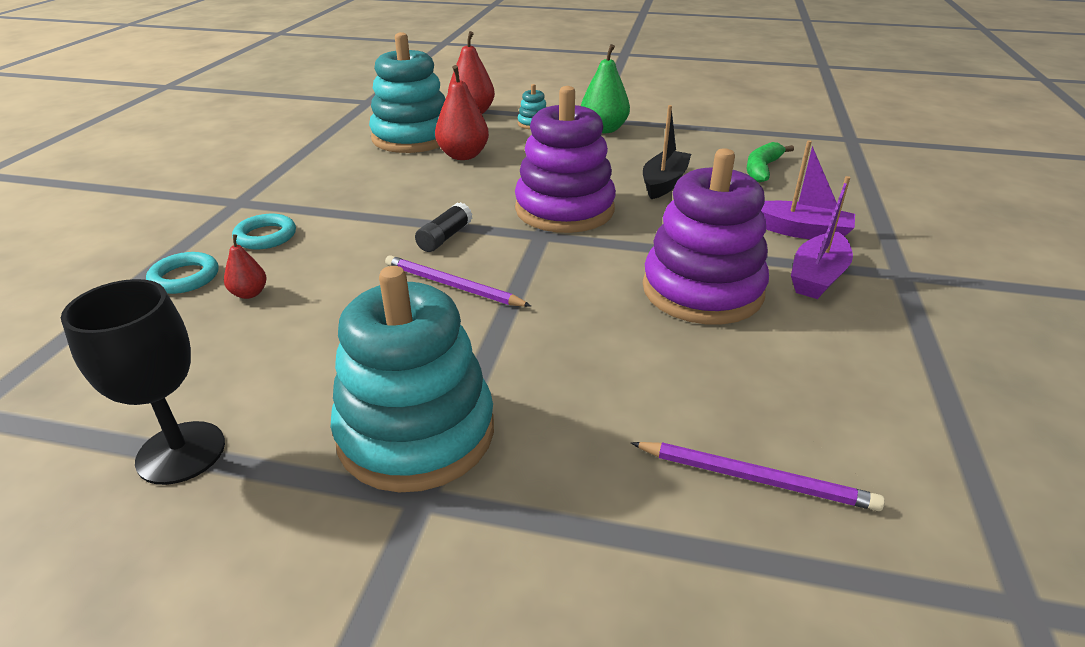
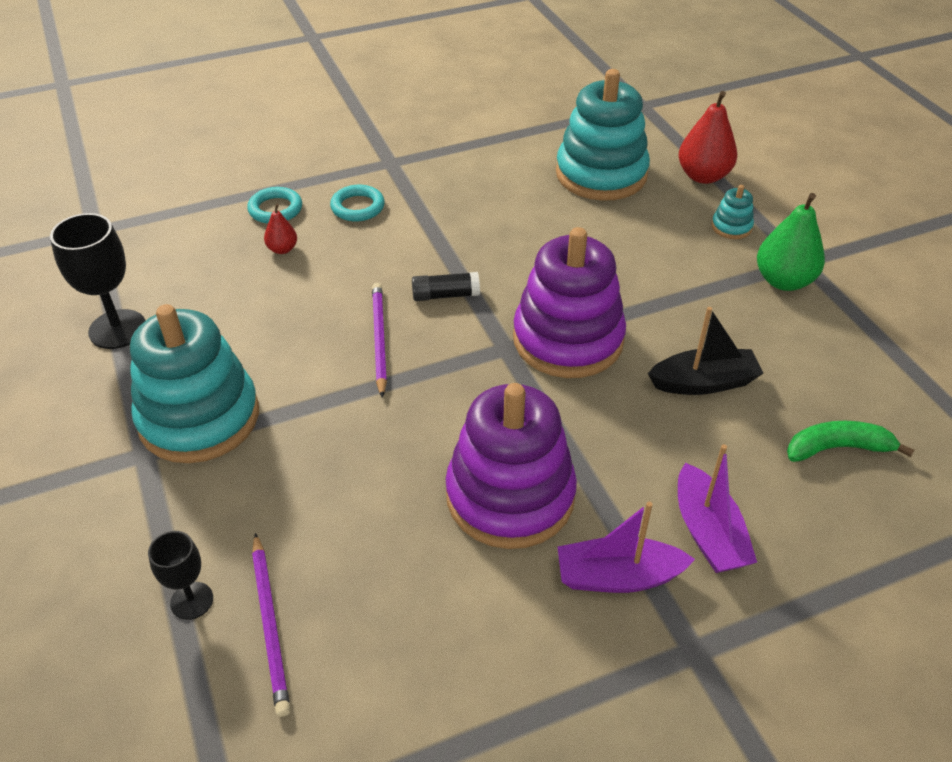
camera: 55 degrees right, 10 degrees up
(463, 155) = (602, 223): red pear -> none
(683, 531) = (192, 601): none -> black goblet

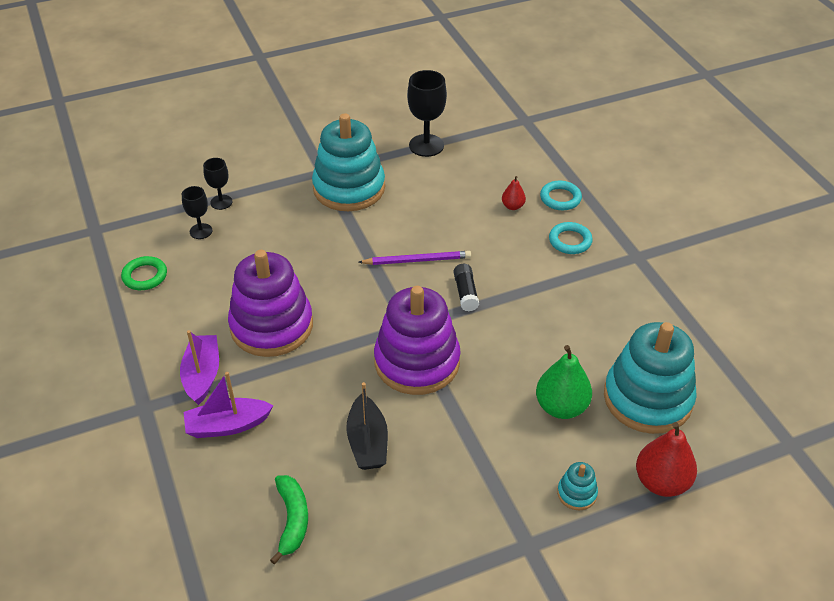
camera: 90 degrees right, 0 degrees up
(270, 625) = (201, 231): purple pencil -> black goblet
(386, 705) = (145, 276): none -> green ring
(783, 281) = (497, 522): green pear -> green pear (561, 407)

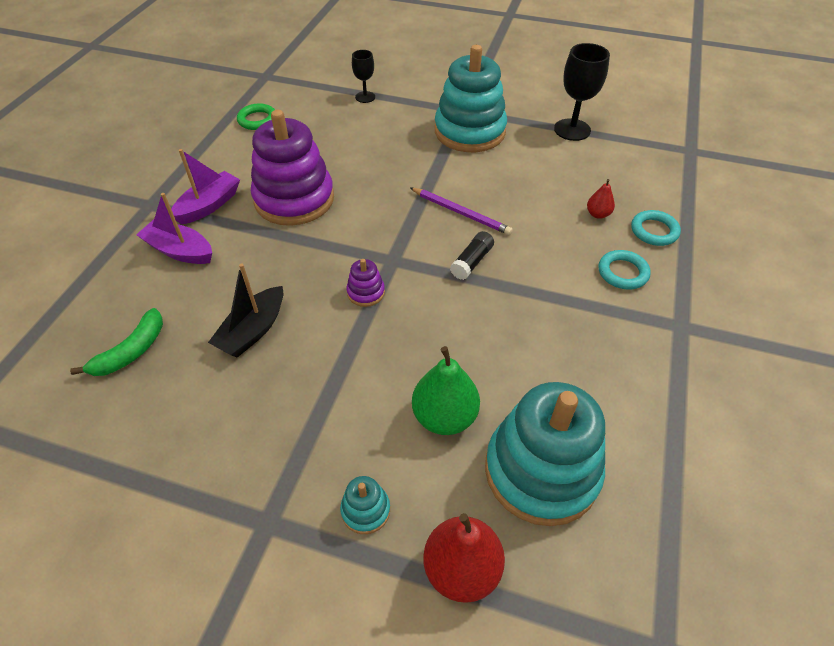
camera: 40 degrees right, 5 degrees up
(201, 231) = (328, 109): black goblet -> none
(417, 362) = (366, 292): purple stacking toy -> purple stacking toy, size x0.41

